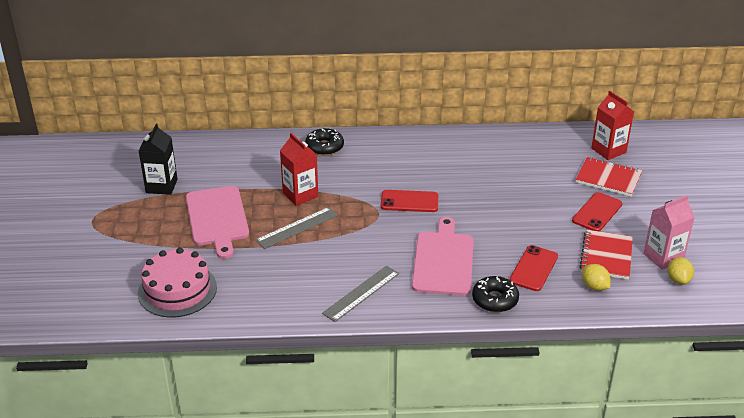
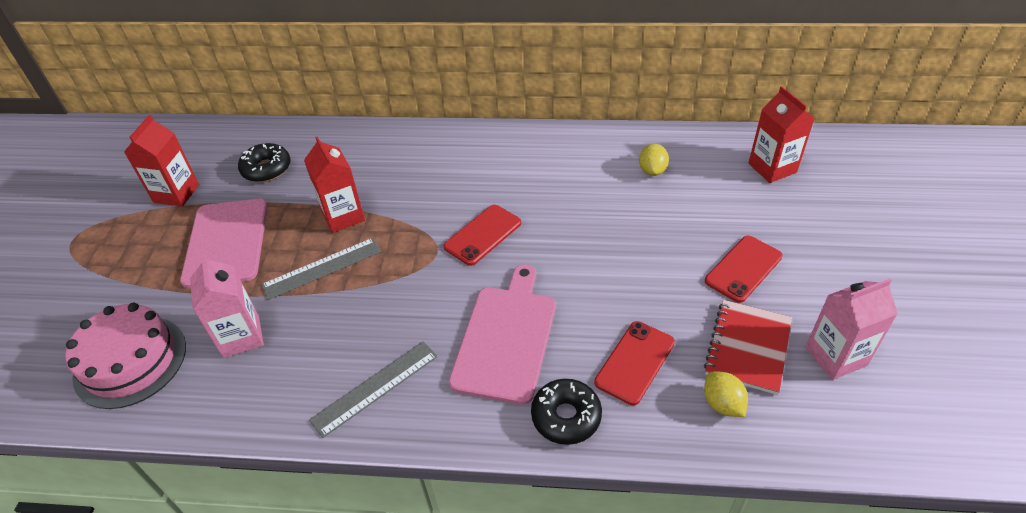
camera: 10 degrees right, 10 degrees up
(161, 186) = (176, 193): black carton -> red carton
(253, 271) = (241, 337): none -> pink carton
(324, 147) = (396, 146): black donut -> black donut (266, 169)
(409, 201) = (483, 235): red phone -> red phone turned 60 degrees counterclockwise
(608, 178) = (766, 213): red notebook -> none
(678, 280) = (856, 402): yellow lemon -> yellow lemon (652, 170)

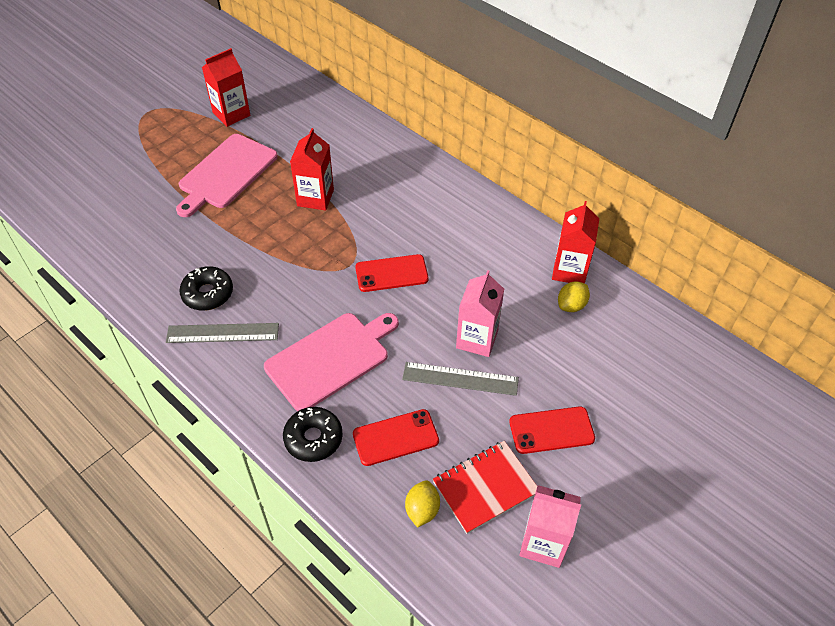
camera: 35 degrees right, 5 degrees up
(130, 361) = (112, 218): pink cake -> none
(241, 337) = (181, 244): pink carton -> pink carton (477, 339)
(266, 169) = (301, 129): black donut -> black donut (208, 294)
(322, 268) = (267, 228): grey ruler -> grey ruler (460, 378)
(772, 168) = (675, 368): red carton -> red carton (569, 270)

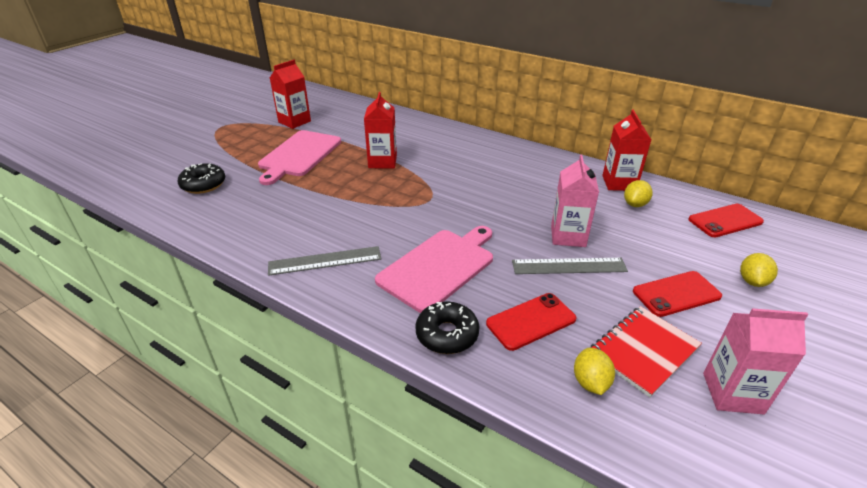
camera: 10 degrees left, 15 degrees down
(208, 294) = (302, 234): black donut -> black donut (203, 184)
(391, 273) = (469, 201): red phone -> red phone (725, 221)
(638, 428) = (752, 281): none -> yellow lemon

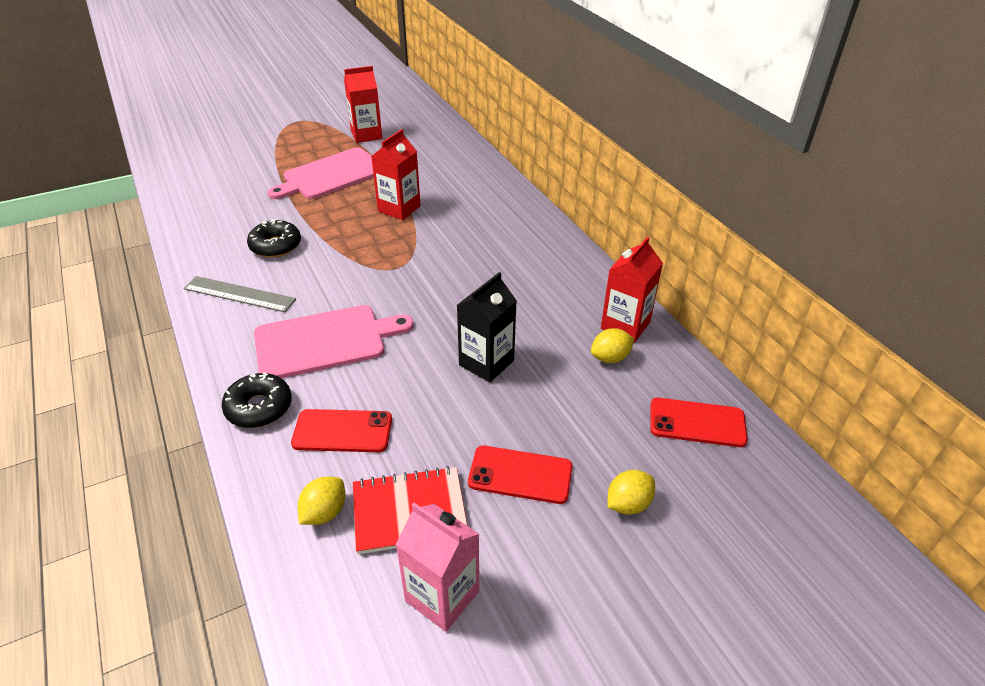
camera: 30 degrees right, 5 degrees up
(203, 184) = (223, 180): black donut -> black donut (275, 246)
(568, 236) = (486, 363): pink carton -> black carton
(569, 266) = (446, 394): grey ruler -> none

